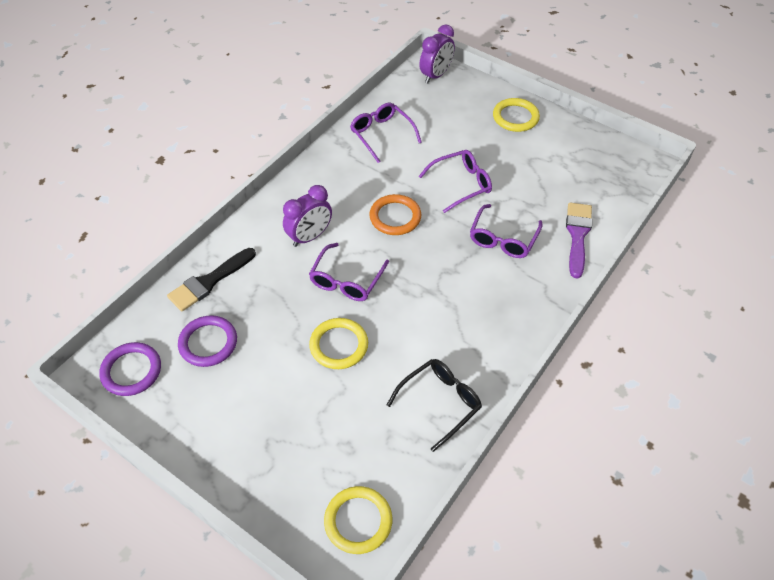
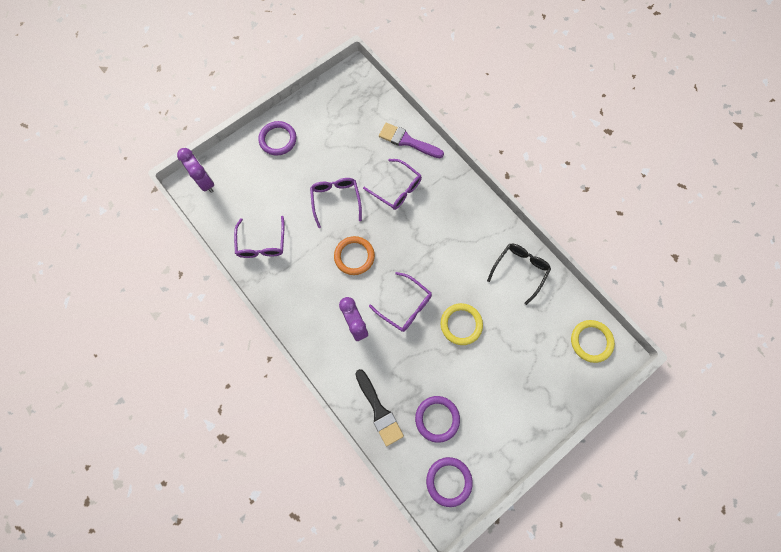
camera: 75 degrees left, 20 degrees up
(382, 135) = (262, 243): purple glasses -> purple glasses turned 75 degrees counterclockwise
(440, 403) = (520, 270): black glasses -> black glasses turned 60 degrees clockwise
(515, 117) = (278, 139): yellow ring -> purple ring

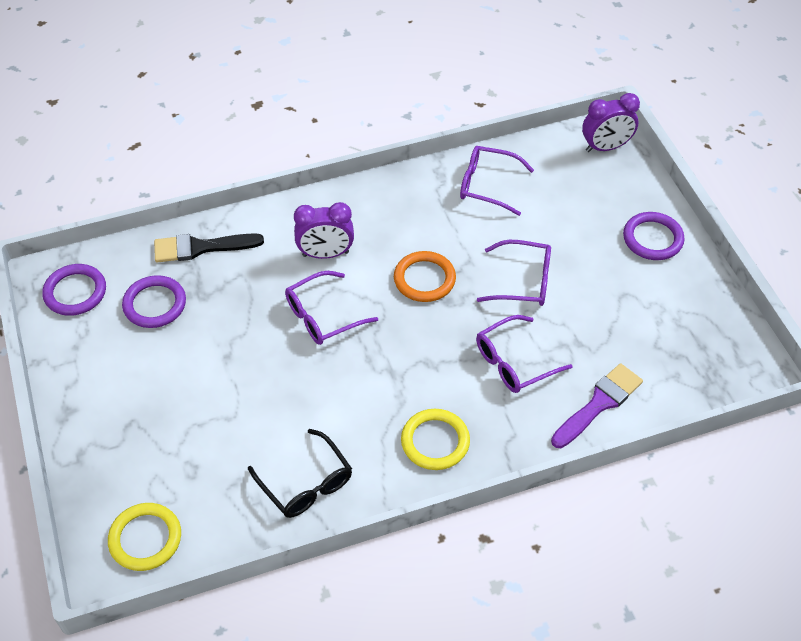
camera: 110 degrees right, 20 degrees down
(461, 324) = (262, 374): yellow ring -> yellow ring (435, 441)

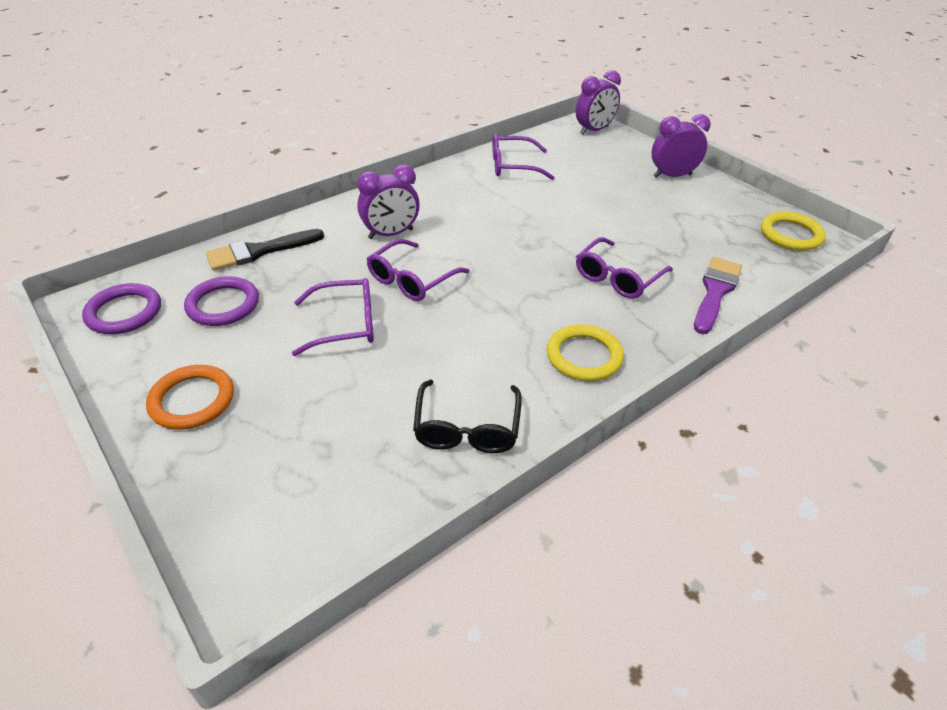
camera: 20 degrees left, 10 degrees down
(145, 538) = (290, 541): yellow ring -> yellow ring (791, 234)
(306, 483) = (467, 428): black glasses -> black glasses turned 60 degrees clockwise
(424, 279) = (496, 235): orange ring -> orange ring (192, 400)
(523, 281) = (585, 220): purple glasses -> purple glasses (345, 325)
(652, 239) = (672, 176): purple ring -> purple clock

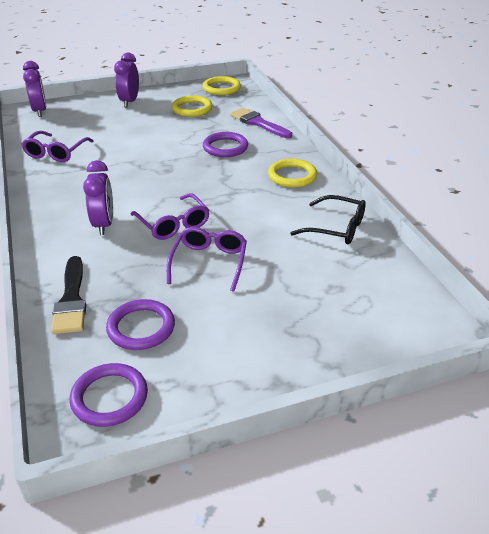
camera: 70 degrees left, 5 degrees down
(192, 400) = (260, 351): orange ring -> none
(618, 277) = (225, 147): purple glasses -> purple ring
(701, 225) = (192, 109): none -> yellow ring

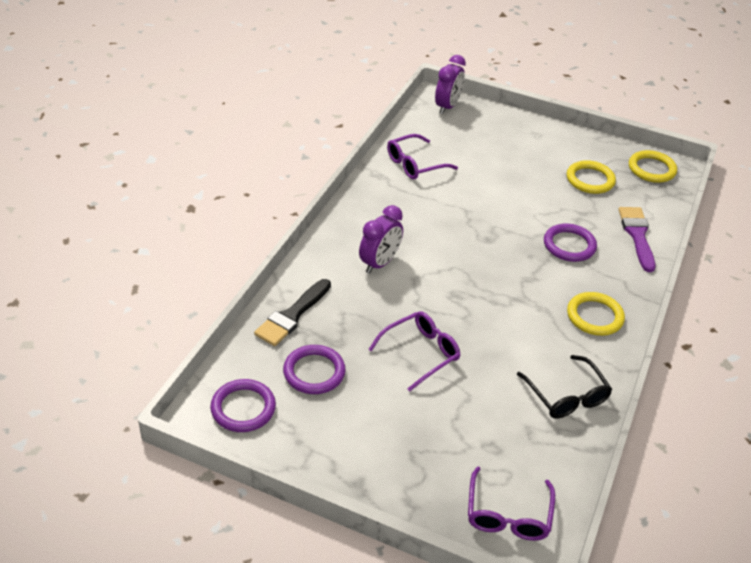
camera: 40 degrees right, 5 degrees up
(129, 102) = (539, 138): purple clock -> none
(173, 224) = (432, 298): purple glasses -> purple glasses (508, 514)

